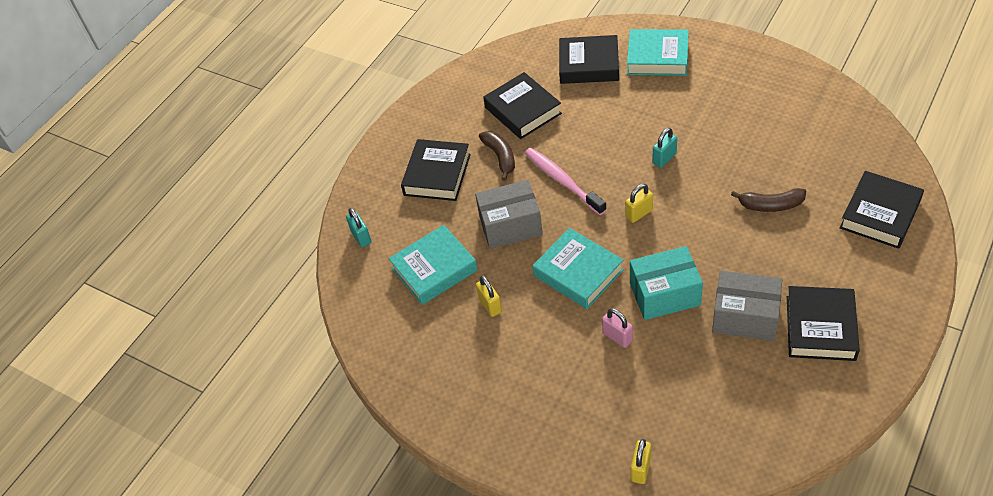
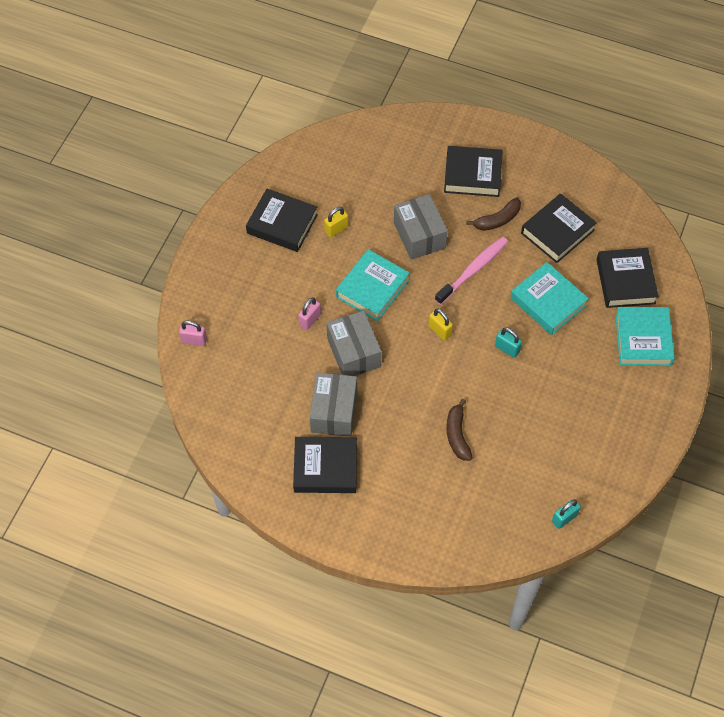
camera: 75 degrees right, 10 degrees up
(361, 237) = (399, 131): turquoise padlock -> turquoise padlock (564, 518)
(434, 269) = (370, 186): turquoise book -> turquoise book (548, 302)
(641, 469) = (194, 340): yellow padlock -> pink padlock
(665, 294) = (353, 352): turquoise box -> grey box
(880, 214) = (453, 524): black book -> black book (282, 224)

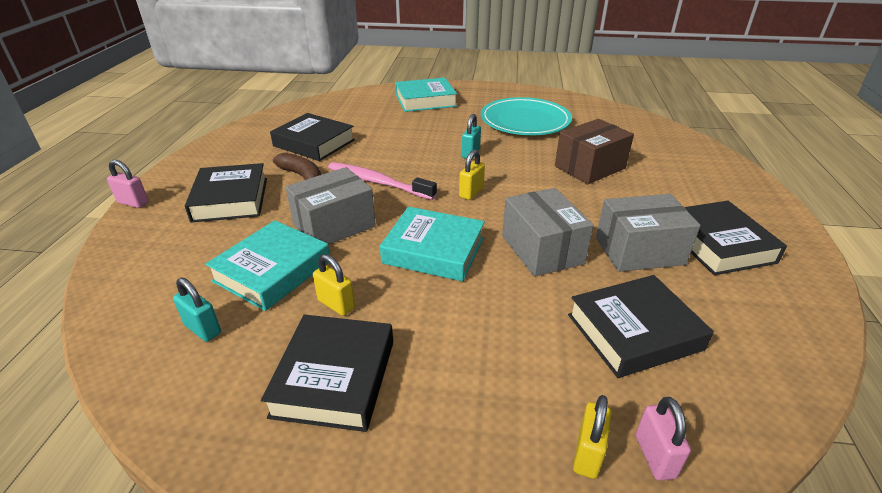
camera: 105 degrees left, 25 degrees down
(205, 314) = (587, 454): none -> yellow padlock
(310, 320) = (516, 300): pink padlock -> pink padlock (133, 203)
(353, 352) = (542, 249): grey box -> grey box turned 75 degrees counterclockwise
(457, 435) = (590, 167): brown banana -> brown box
(548, 302) = (404, 140): turquoise book -> turquoise book (272, 271)
(564, 518) = (619, 115): turquoise padlock -> turquoise padlock (203, 329)
(568, 418) = (525, 121): none -> turquoise plate
(625, 281) = (366, 110): black book -> black book (634, 332)

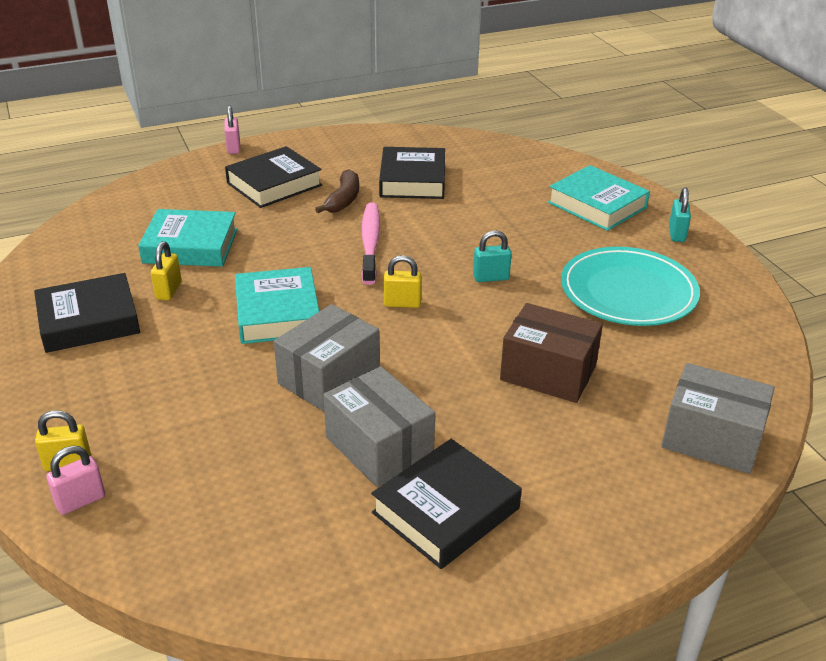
camera: 60 degrees right, 0 degrees up
(203, 329) = (108, 247): turquoise padlock -> turquoise padlock (677, 234)
(334, 225) = (276, 248): grey box -> grey box (711, 439)
(634, 332) = (231, 465): black book -> none

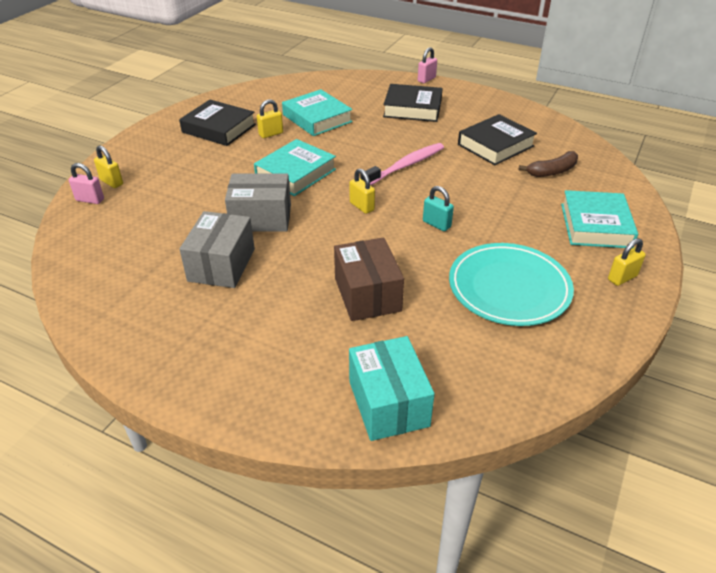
camera: 50 degrees right, 5 degrees up
(343, 200) = (434, 135): brown banana -> brown banana (552, 171)
(446, 511) = (192, 316): black book -> none
(677, 234) = (622, 278): turquoise padlock -> yellow padlock
(711, 439) = (388, 403): grey box -> turquoise box

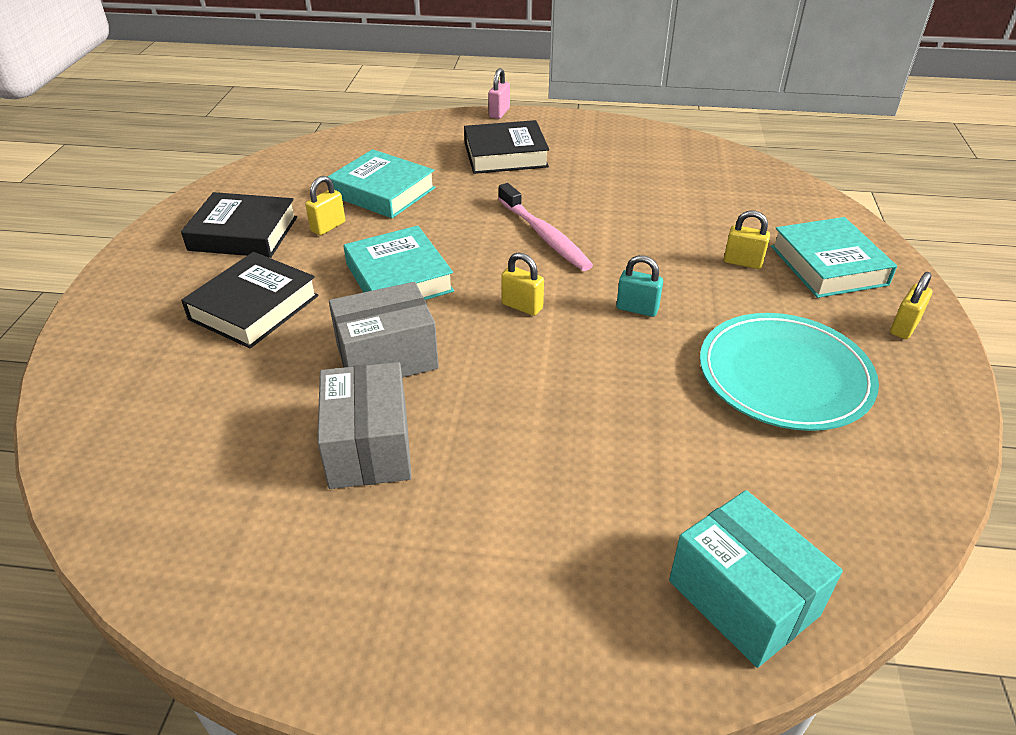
camera: 20 degrees left, 0 degrees up
(90, 200) = (88, 392): pink padlock -> none
(111, 182) = (111, 354): yellow padlock -> yellow padlock (742, 262)
(295, 173) = (399, 277): turquoise book -> turquoise book turned 45 degrees counterclockwise
(367, 294) = (610, 436): brown box -> none
(405, 166) = (544, 235): pink toothbrush -> pink toothbrush turned 120 degrees clockwise
(495, 145) = (642, 185): black book -> black book (254, 307)
(552, 171) = (731, 205): brown banana -> none

